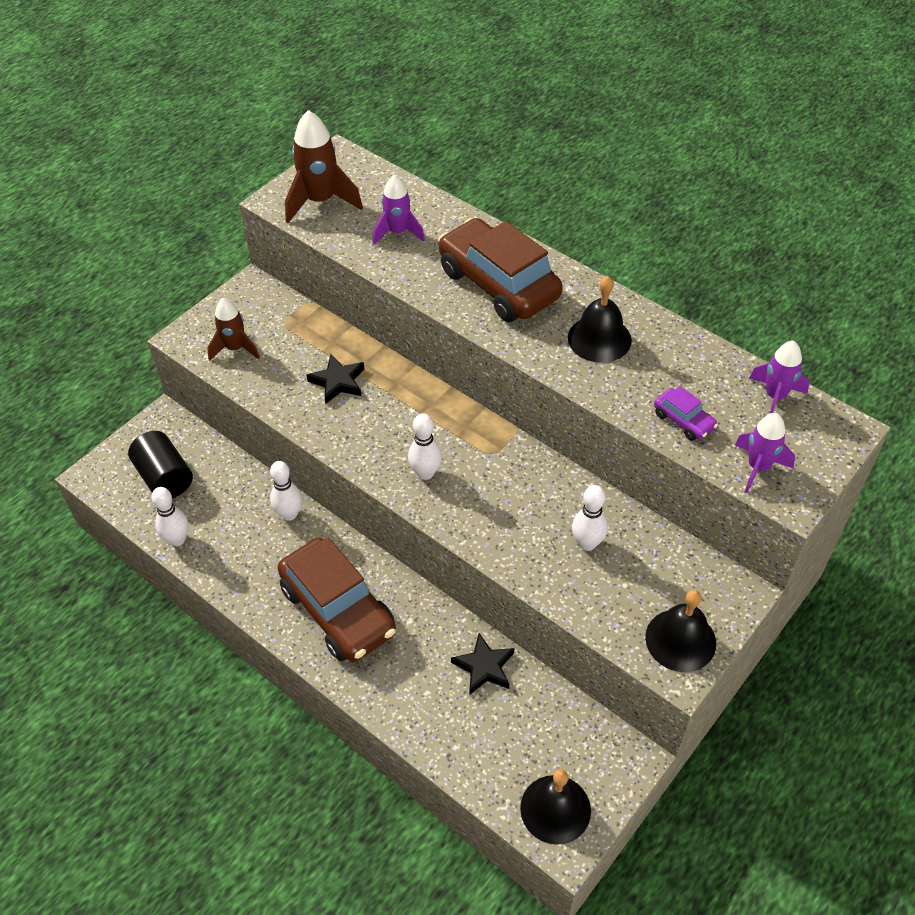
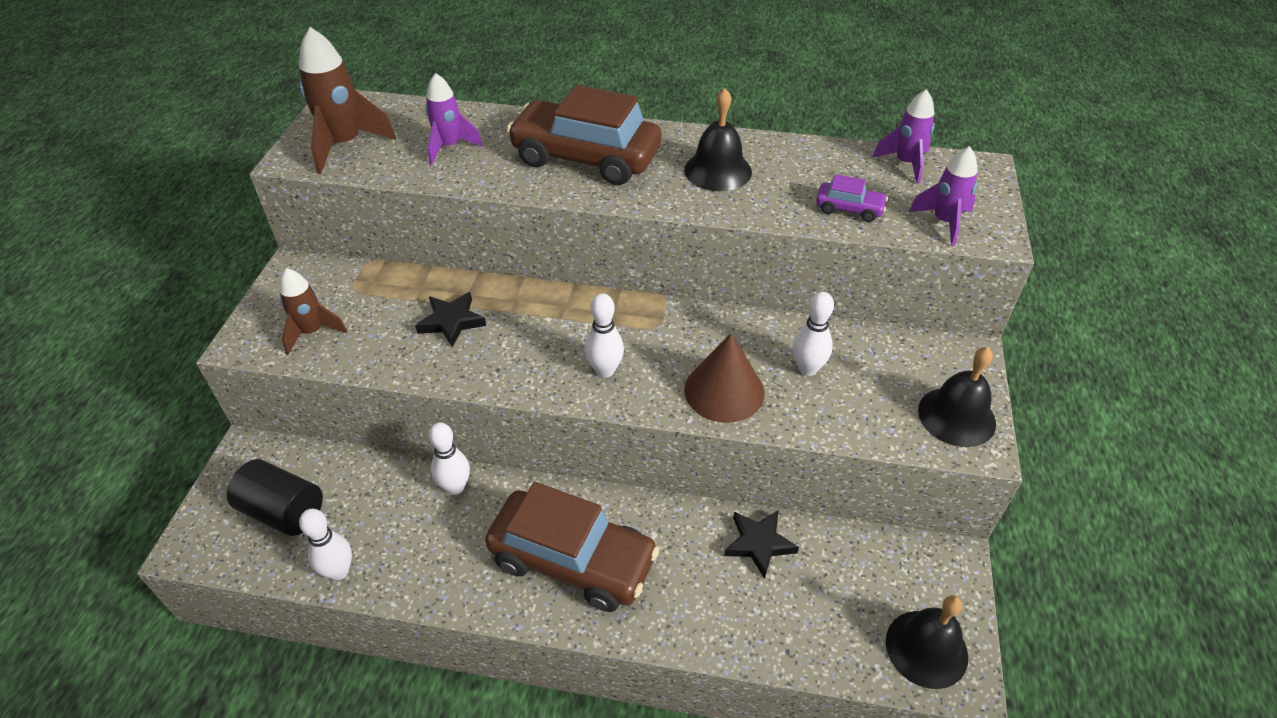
camera: 30 degrees left, 5 degrees down
(505, 531) = (724, 391): none -> brown cone

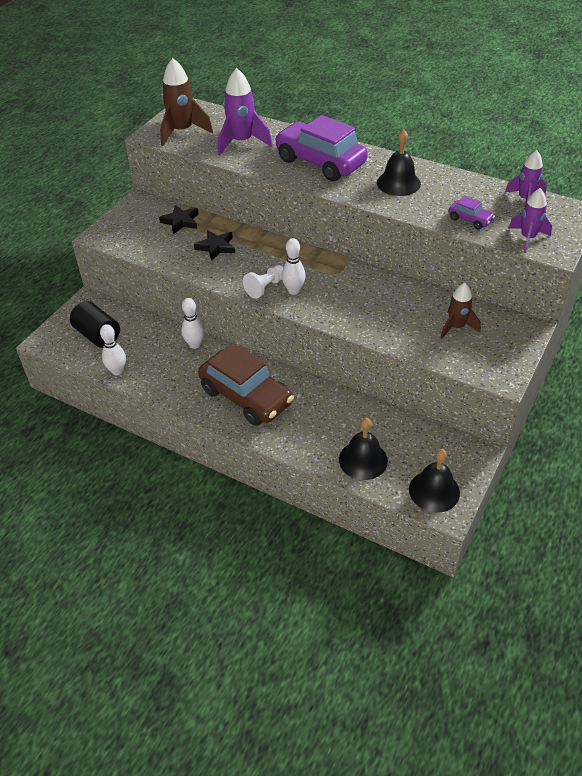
camera: 20 degrees right, 0 degrees up
(312, 332) = (137, 237): brown rocket -> brown rocket (456, 327)
(449, 147) = (242, 142): purple rocket -> purple rocket, size x1.53
(558, 375) = (265, 287): none -> white pawn
(586, 158) = (320, 162): brown car -> purple car
(724, 391) = (359, 316): brown cone -> none
(759, 544) = (359, 414): black star -> black star (181, 221)
(807, 369) = (417, 315): white bowling pin -> none
(956, 416) = (498, 360): black bell -> black bell (363, 460)

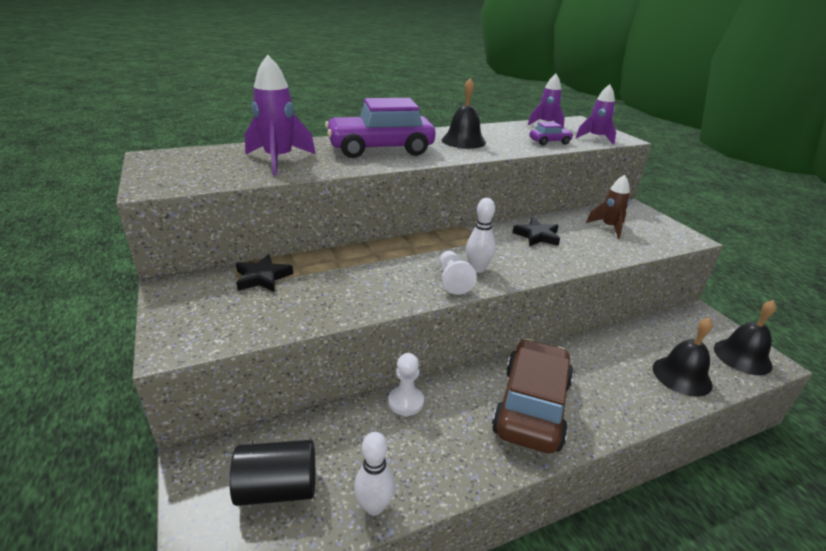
camera: 55 degrees left, 15 degrees down
(182, 132) = (190, 173): brown rocket -> none
(194, 344) = (406, 402): white bowling pin -> white pawn
(216, 247) = (344, 277): black star -> black star (537, 236)
(246, 396) = (531, 406): brown car -> brown car turned 60 degrees counterclockwise

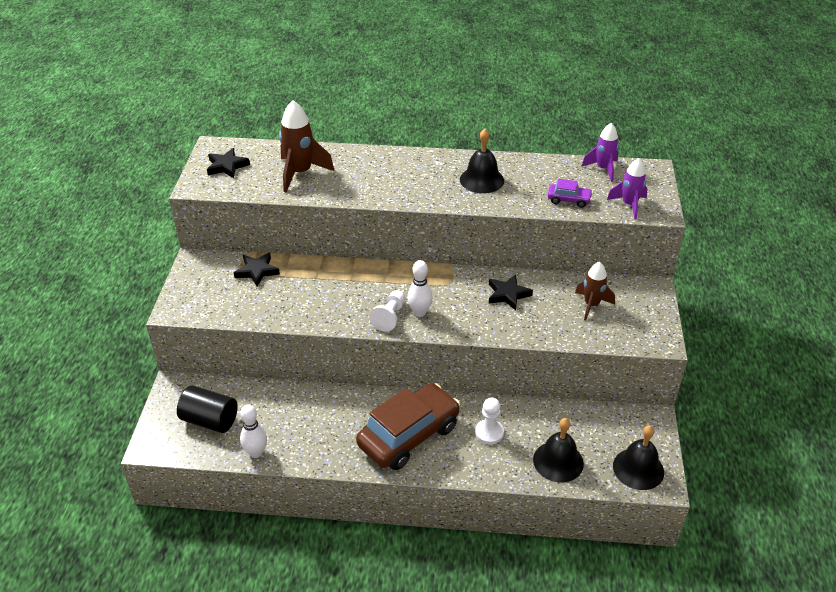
camera: 30 degrees right, 10 degrees up
(181, 167) = (227, 166): none -> black star
(279, 160) = (300, 173): purple rocket -> brown rocket
(380, 149) = (393, 176): purple car -> none
(406, 402) = (323, 398): white pawn -> white pawn (489, 433)

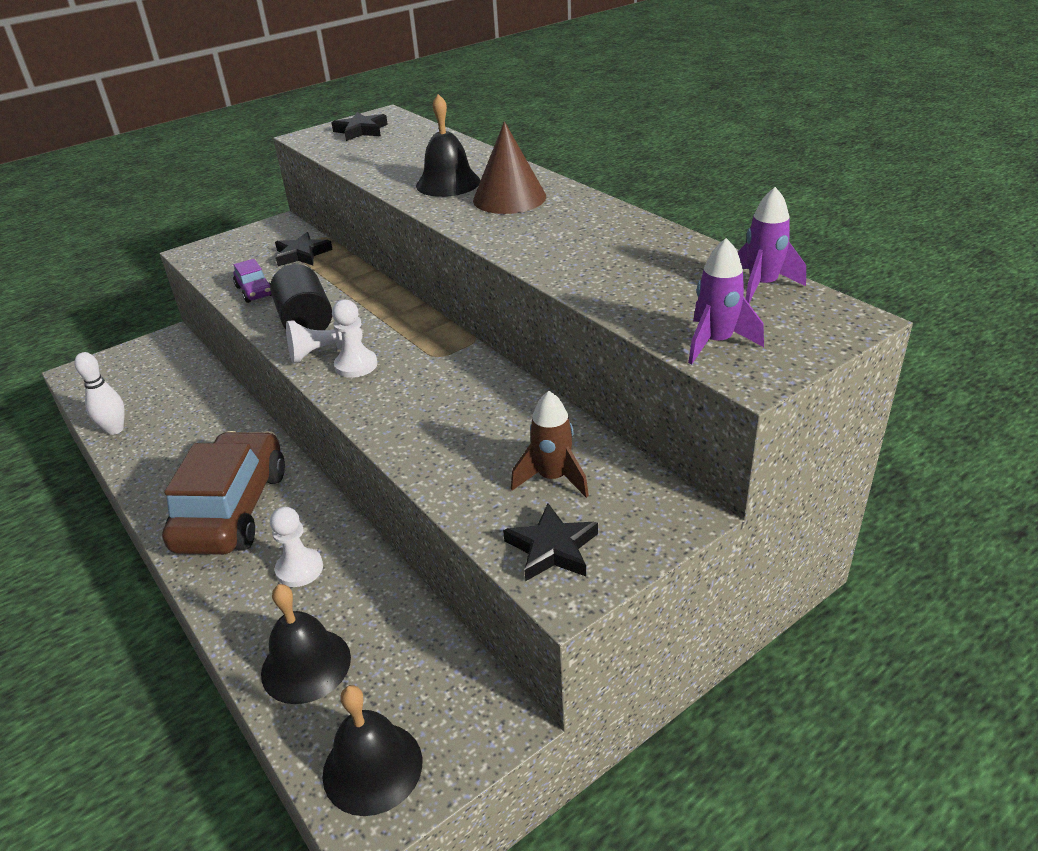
camera: 50 degrees right, 5 degrees down
(210, 420) = (138, 380): black cylinder -> black cylinder (306, 321)
(300, 173) = (405, 157): brown rocket -> none
(409, 435) = (232, 509): brown car -> brown car turned 90 degrees counterclockwise
(416, 174) = (509, 198): none -> brown cone
(420, 312) = (356, 365): white bowling pin -> white pawn
(482, 180) = (569, 231): black bell -> black bell (448, 183)
(508, 294) = (475, 403): black star -> black star (552, 548)
(569, 200) = (637, 297): purple car -> purple car (255, 291)

